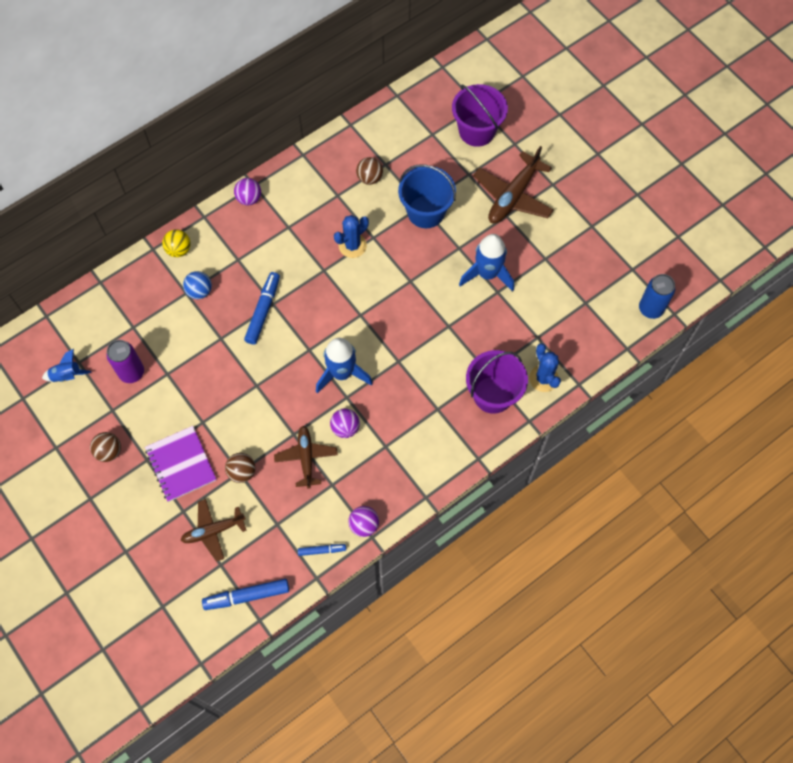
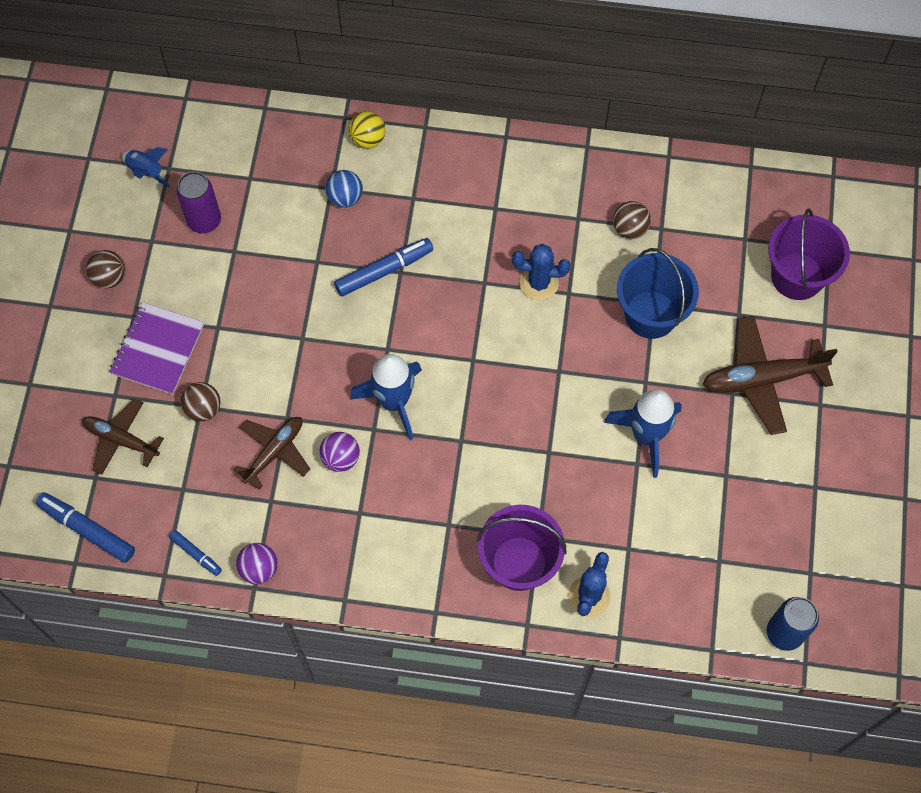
camera: 45 degrees right, 0 degrees up
(249, 198) = (487, 146): purple ball -> none

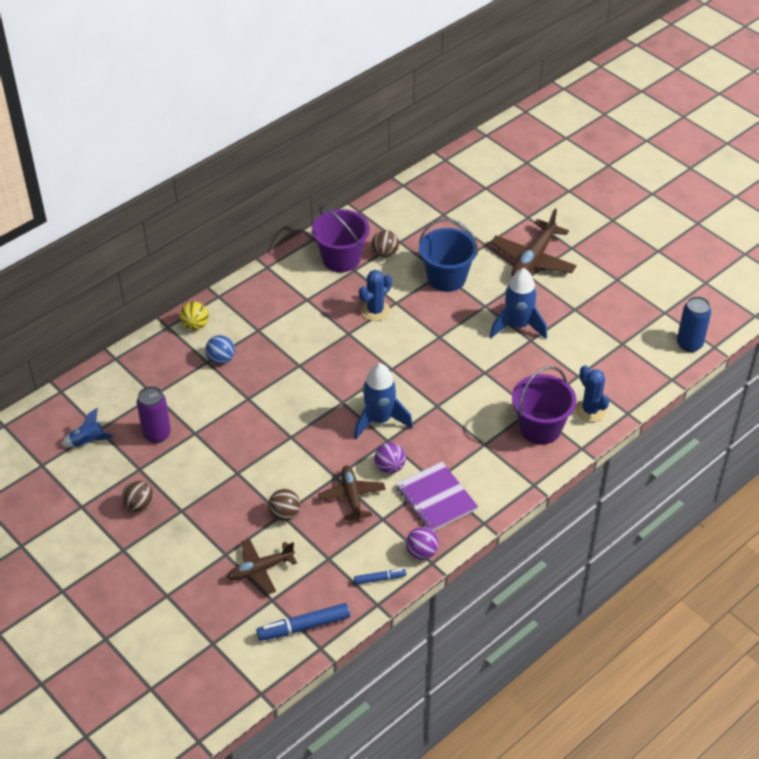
camera: 50 degrees left, 20 degrees down
(158, 349) = (218, 512): purple notebook -> purple notebook (436, 498)
(383, 271) = (289, 372): blue marker -> none
(797, 276) = (488, 209): purple bucket -> purple bucket (341, 259)

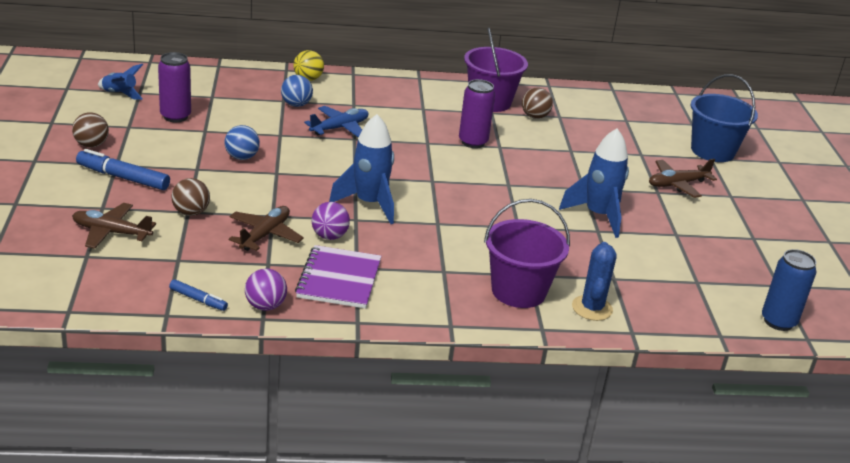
camera: 35 degrees right, 15 degrees down
(251, 440) = (242, 157): none -> blue ball
(278, 361) = (339, 128): none -> blue plane
(304, 626) = (81, 289): blue marker -> blue marker (123, 178)
(375, 311) = (473, 142): blue cactus -> purple can
(446, 278) = (571, 155): blue bucket -> blue bucket (712, 151)
(533, 259) = (677, 184): brown plane -> brown plane, size x0.65

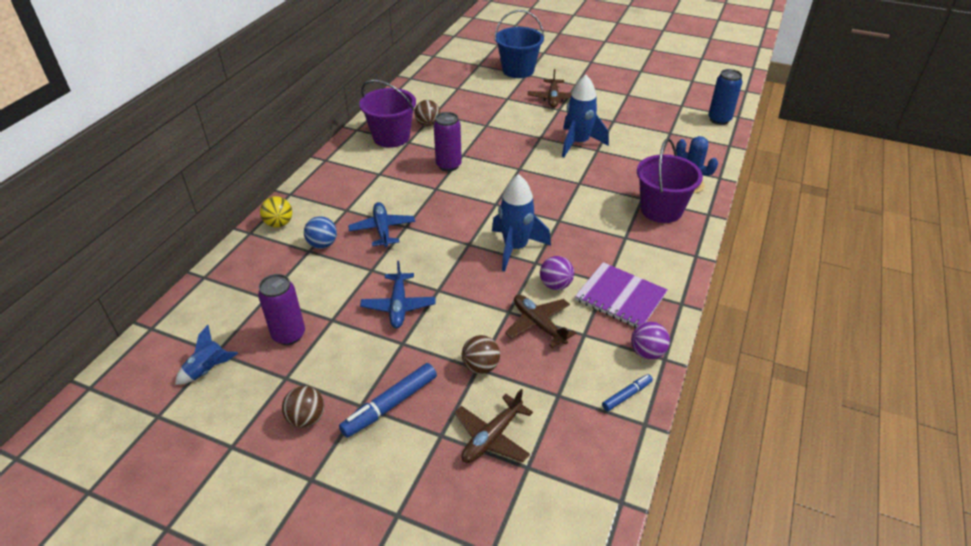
camera: 60 degrees left, 10 degrees up
(242, 157) = (398, 306): blue ball -> blue plane

